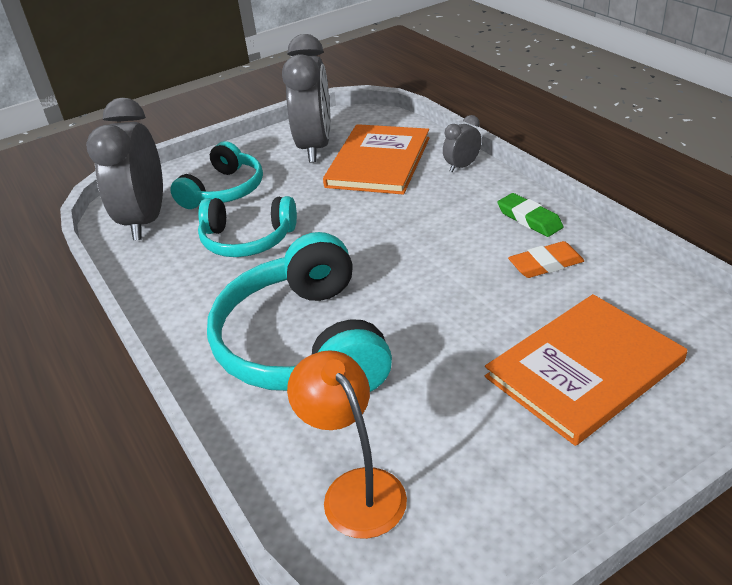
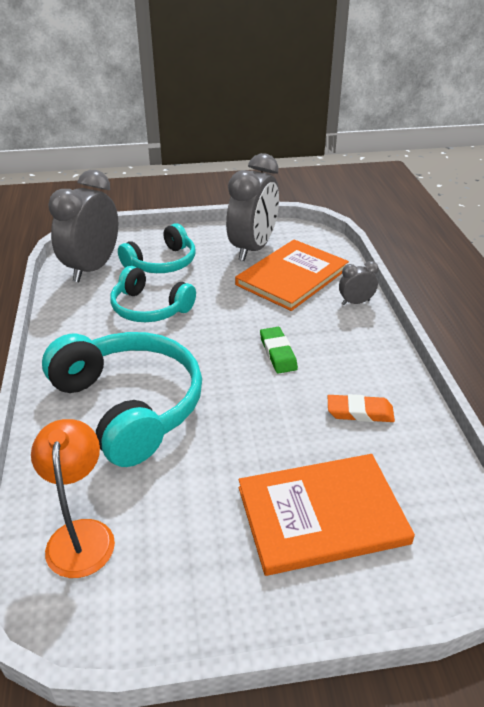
camera: 20 degrees right, 0 degrees up
(304, 343) = (129, 406): turquoise headphones -> turquoise headphones turned 135 degrees clockwise
(529, 219) = (376, 368): green eraser -> green eraser (278, 353)

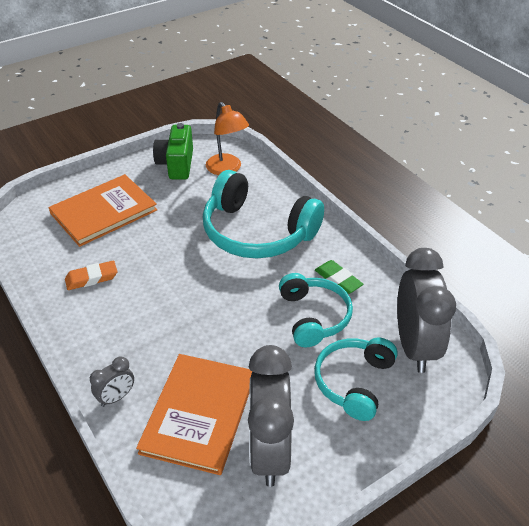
camera: 155 degrees right, 5 degrees up
(150, 308) = (313, 316): turquoise headphones -> turquoise headphones turned 75 degrees clockwise
(157, 584) = (176, 164): none -> green camera
(278, 353) = (172, 308): green eraser -> green eraser (338, 280)

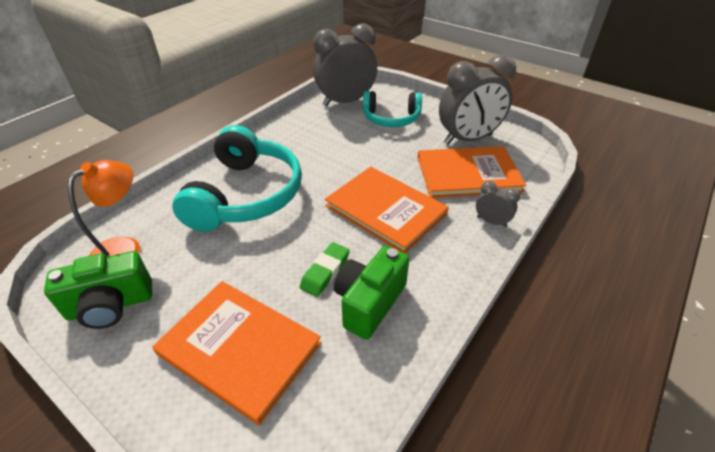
camera: 110 degrees left, 0 degrees up
(91, 278) = (369, 302): orange eraser -> green camera
(183, 319) = (385, 210): none -> orange book
(313, 316) = (342, 143): turquoise headphones -> none
(338, 280) = (295, 139): green eraser -> green eraser (325, 271)

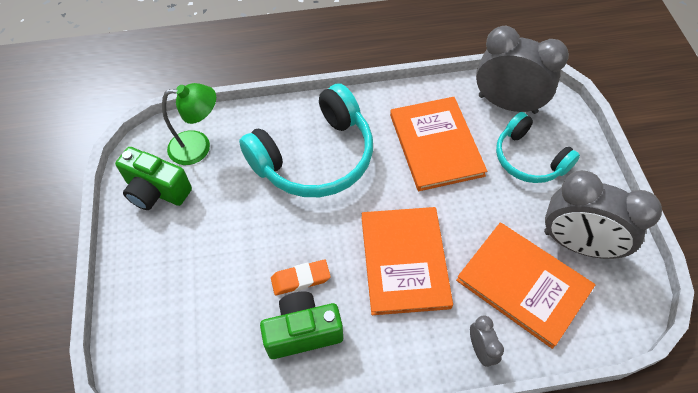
camera: 45 degrees right, 15 degrees up
(125, 248) = (198, 147): orange lamp -> green lamp
(239, 348) = (195, 290): orange book -> orange book (436, 145)
(325, 271) = (300, 279): green eraser -> orange eraser

